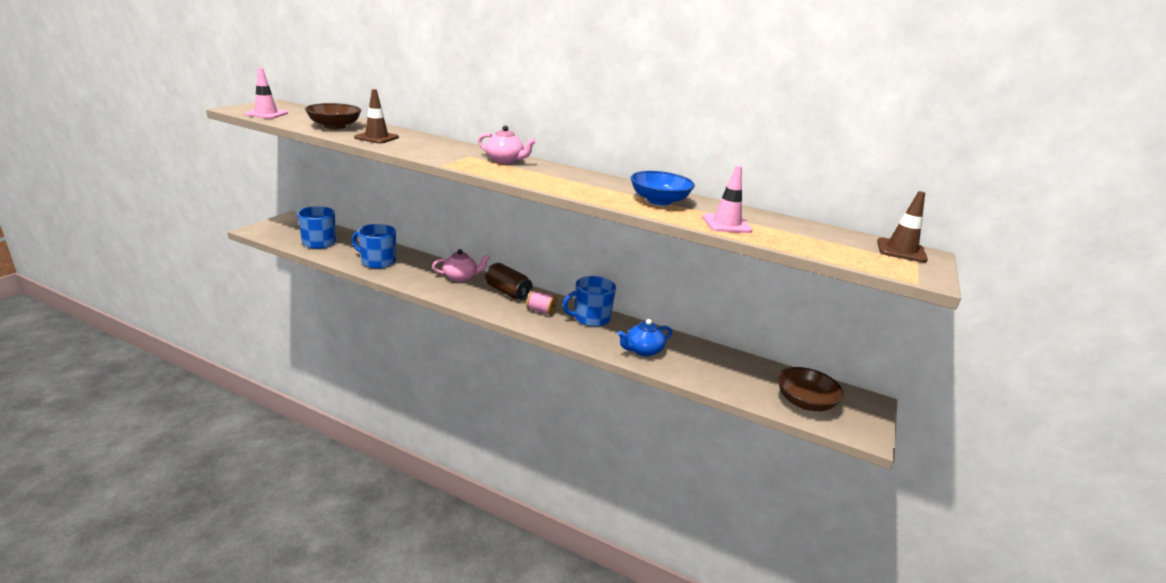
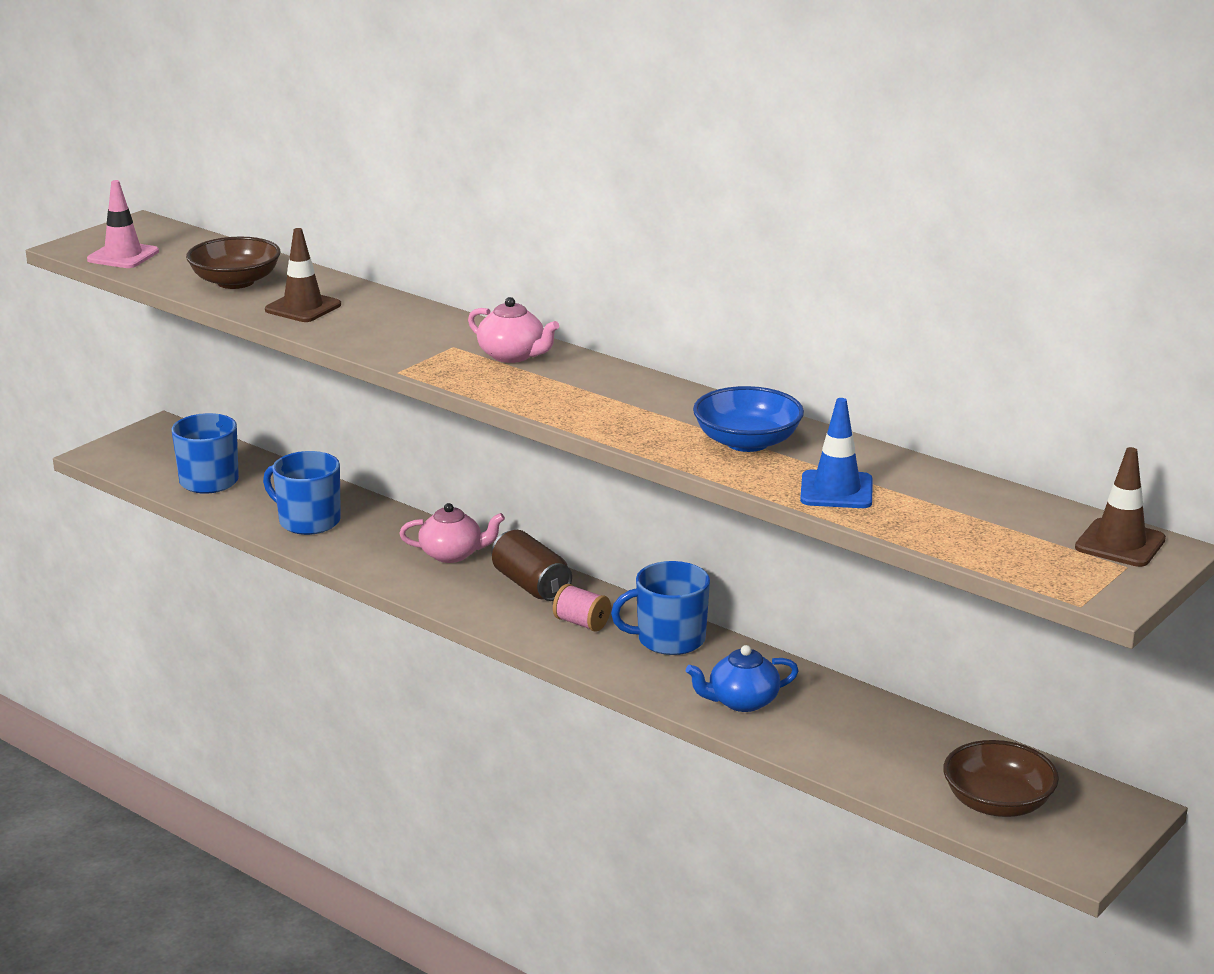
camera: 15 degrees right, 0 degrees up
(726, 224) = (836, 490): pink traffic cone -> blue traffic cone

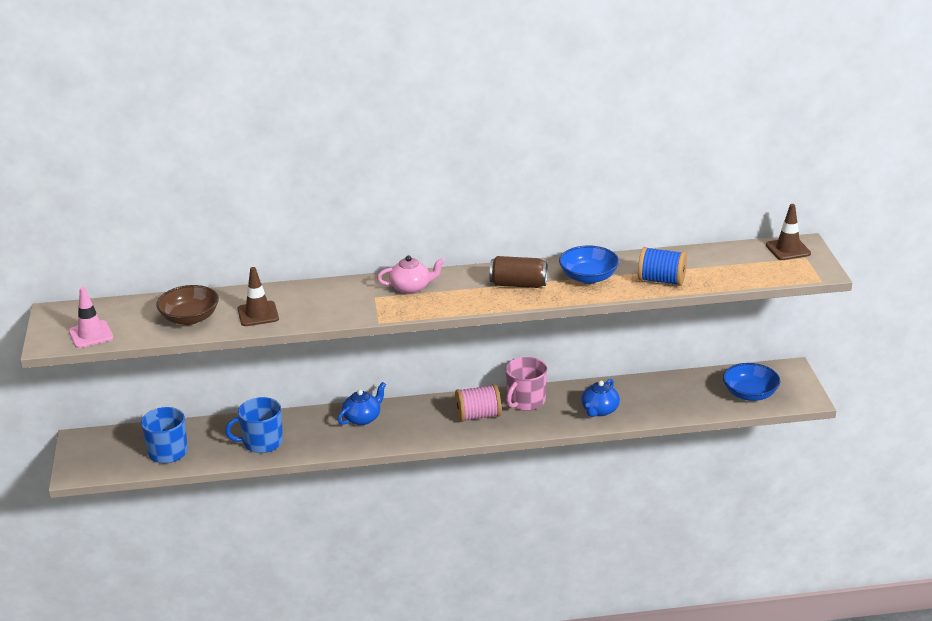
camera: 45 degrees left, 5 degrees up
(452, 554) = (362, 418): pink teapot -> blue teapot
(531, 585) = (425, 412): brown can -> brown can (518, 284)
(581, 623) = (478, 416): pink spool -> pink spool, size x1.52
(669, 639) = (525, 401): blue mug -> pink mug
(836, 490) = (661, 280): blue traffic cone -> blue spool
(997, 803) = (750, 394): brown bowl -> blue bowl

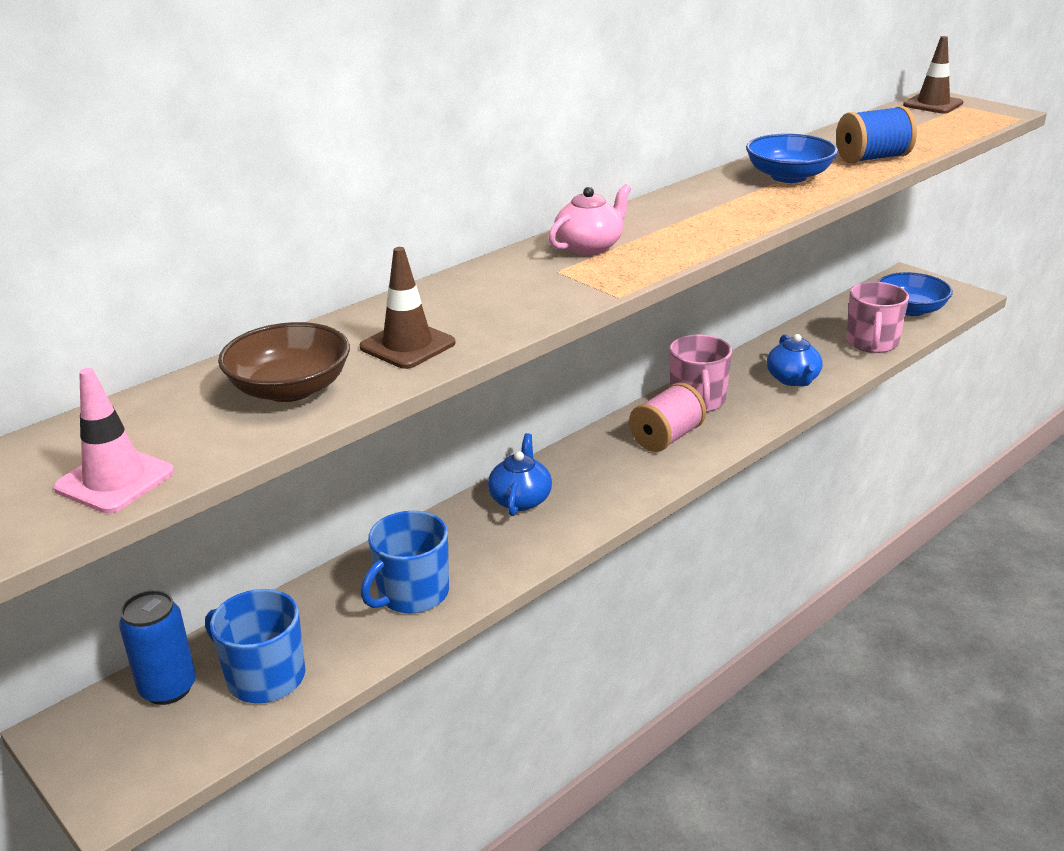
camera: 35 degrees left, 0 degrees up
(129, 440) = (168, 688): none -> blue can
(518, 284) = (722, 205): brown can -> none
(686, 406) = (872, 343): none -> pink mug

